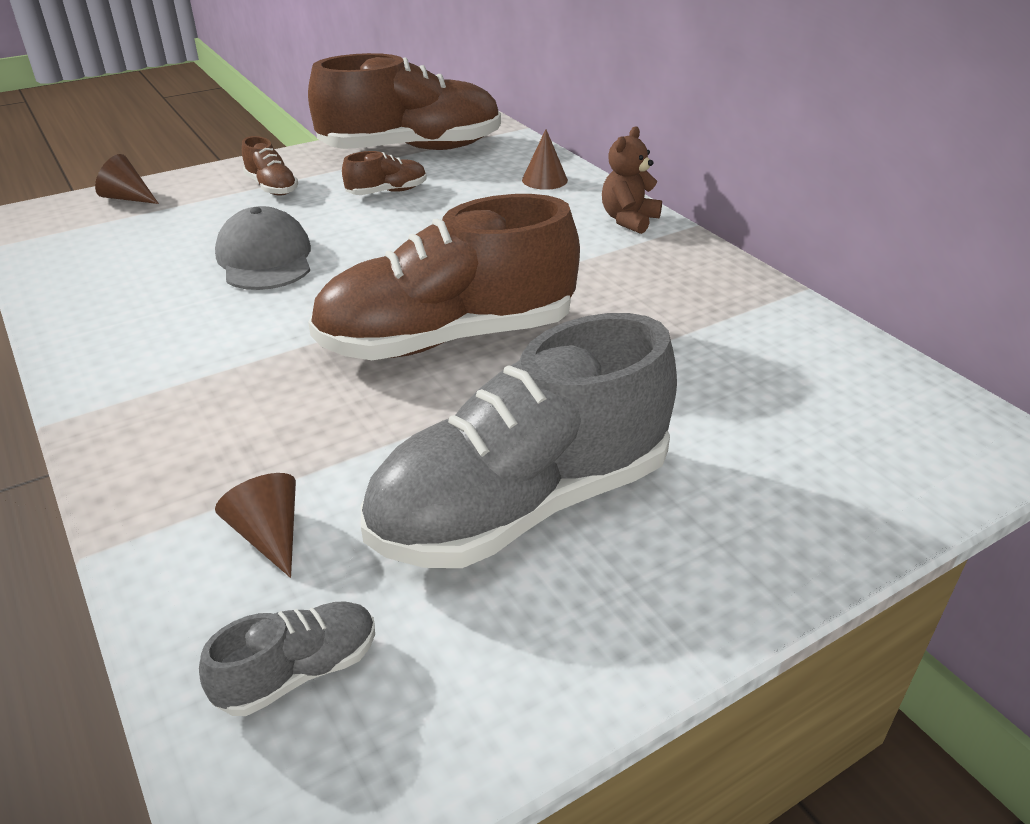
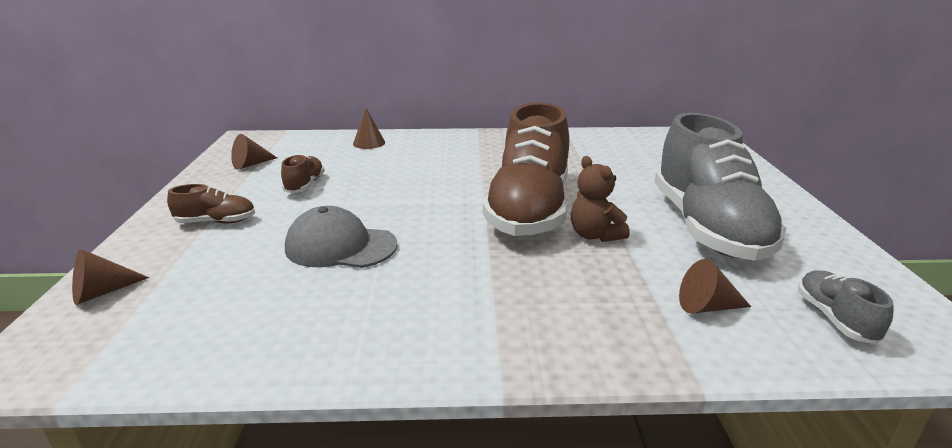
camera: 60 degrees left, 10 degrees down
(411, 149) = (251, 164): brown shoe -> brown cone
(628, 220) = (451, 138): brown teddy bear -> brown teddy bear (594, 235)

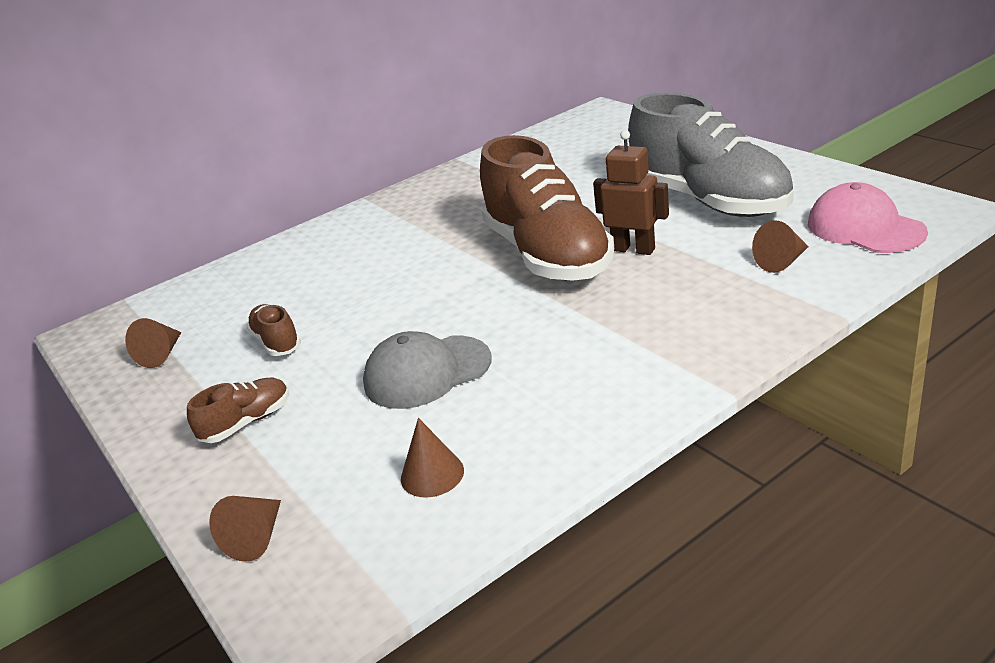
camera: 30 degrees left, 5 degrees up
(369, 143) = (265, 267): brown cone -> brown cone (432, 474)
(594, 235) = (633, 249): brown teddy bear -> brown robot
(834, 319) = (865, 228): grey shoe -> pink cap

